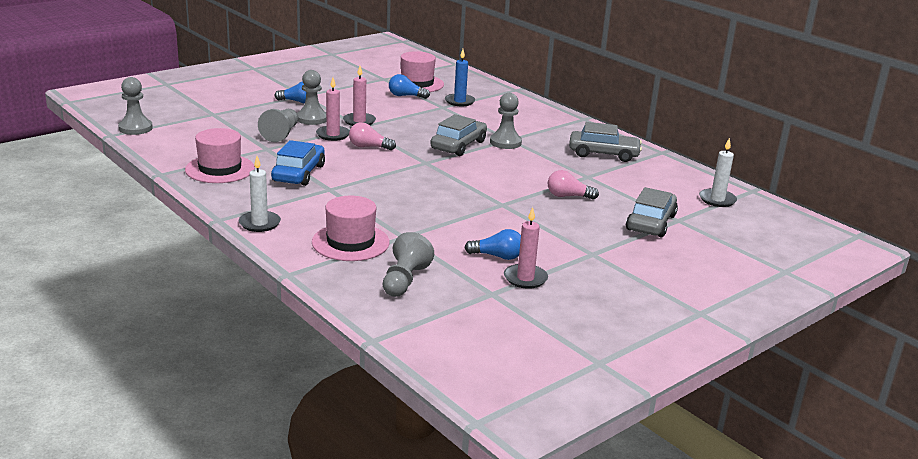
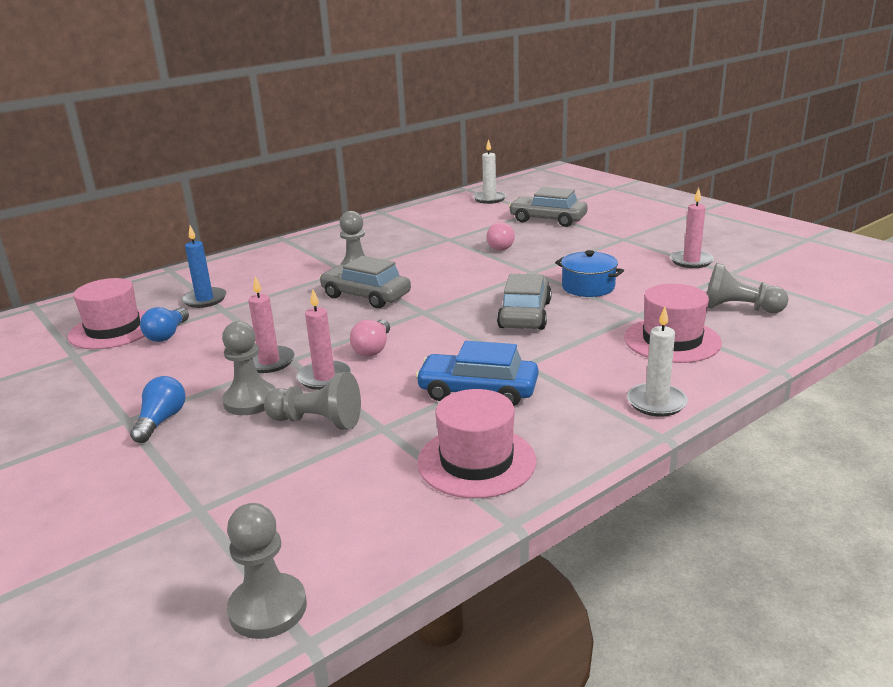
camera: 85 degrees left, 0 degrees up
(464, 223) = (588, 287): none -> blue pot
(497, 256) = (655, 272): blue light bulb -> none
(603, 154) = (388, 232): grey car -> grey car (525, 314)

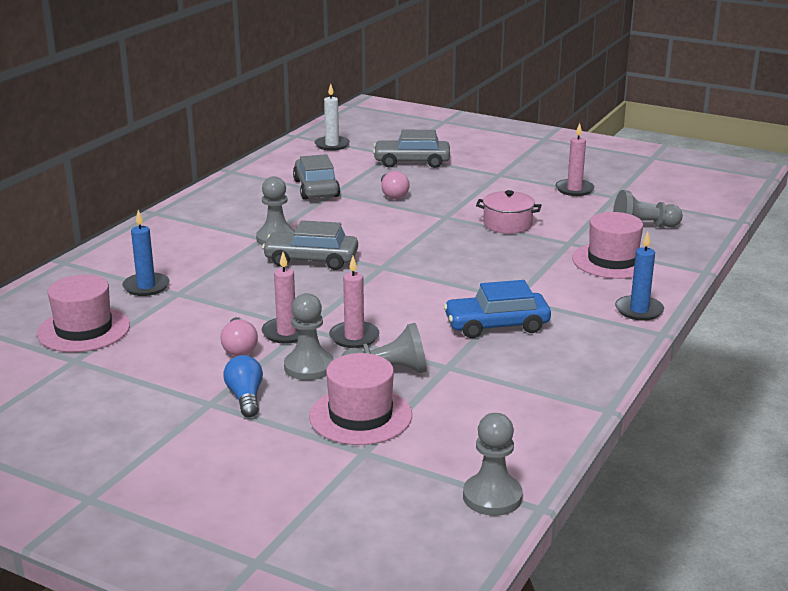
camera: 25 degrees left, 0 degrees up
(167, 335) = (150, 325): blue light bulb -> none
(373, 348) = (371, 306): pink light bulb -> pink light bulb (239, 348)
(476, 461) = (545, 376): pink hat -> pink hat (360, 416)
(525, 314) = (475, 256): grey car -> grey car (316, 188)
(588, 287) = (507, 224): blue pot -> pink pot
(656, 402) = (639, 310): white candle -> blue candle

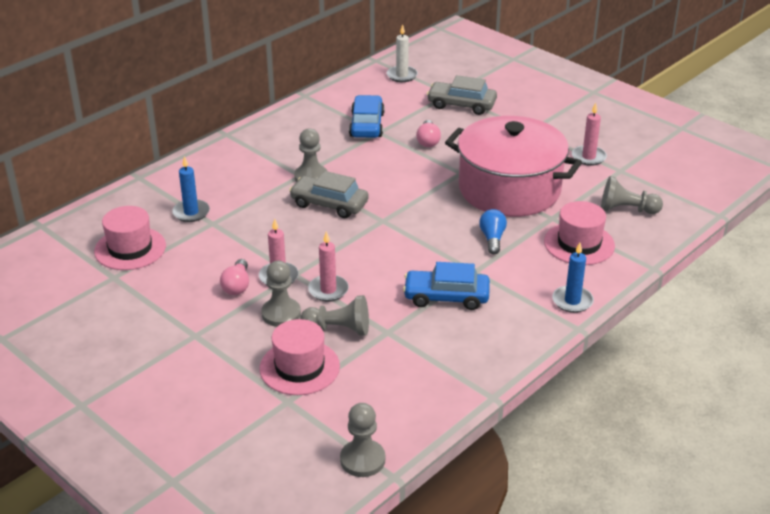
camera: 15 degrees right, 10 degrees up
(245, 397) = (222, 335): blue light bulb -> blue light bulb (492, 239)
(316, 188) = (367, 125): grey car -> blue car
(507, 224) = (509, 189): pink pot -> pink pot, size x2.40

